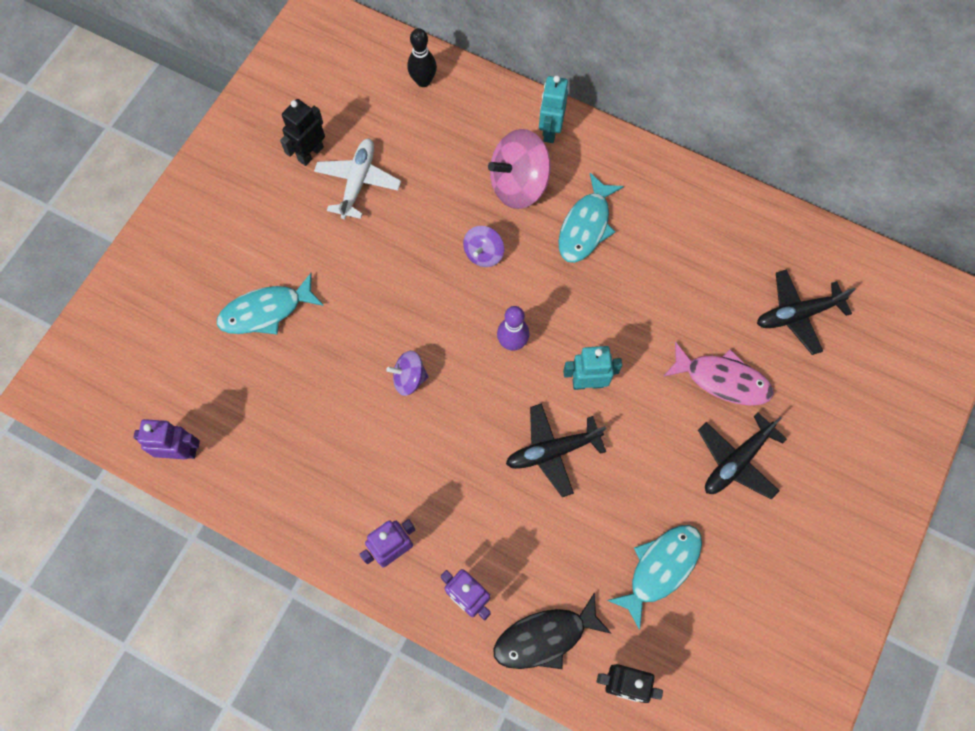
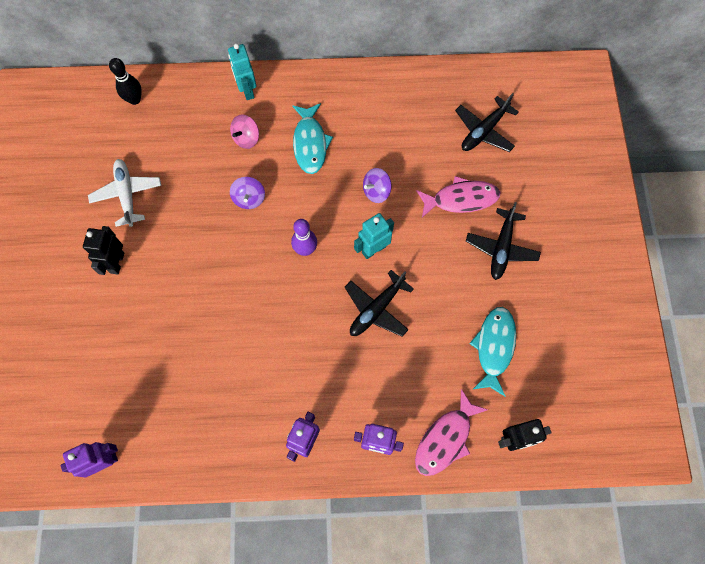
camera: 30 degrees left, 0 degrees up
(266, 311) = (111, 323): turquoise fish -> none
(310, 153) = (79, 192): black robot -> black robot (117, 263)
(409, 378) = (246, 314): purple spinning top -> purple spinning top (376, 191)
(519, 185) = (246, 138): pink spinning top -> pink spinning top, size x0.55
(545, 637) = (445, 439): black fish -> pink fish

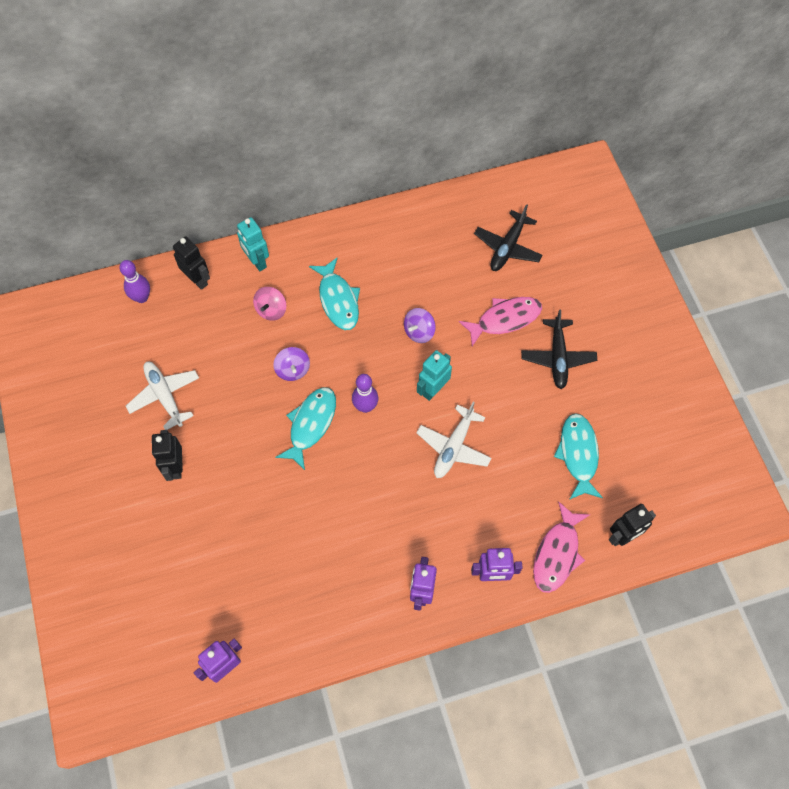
camera: 15 degrees left, 5 degrees down
(134, 99) = (142, 297): black bowling pin -> purple bowling pin
(189, 95) = (197, 280): none -> black robot
(250, 254) = (311, 424): none -> turquoise fish
(376, 309) = (453, 447): black plane -> white plane

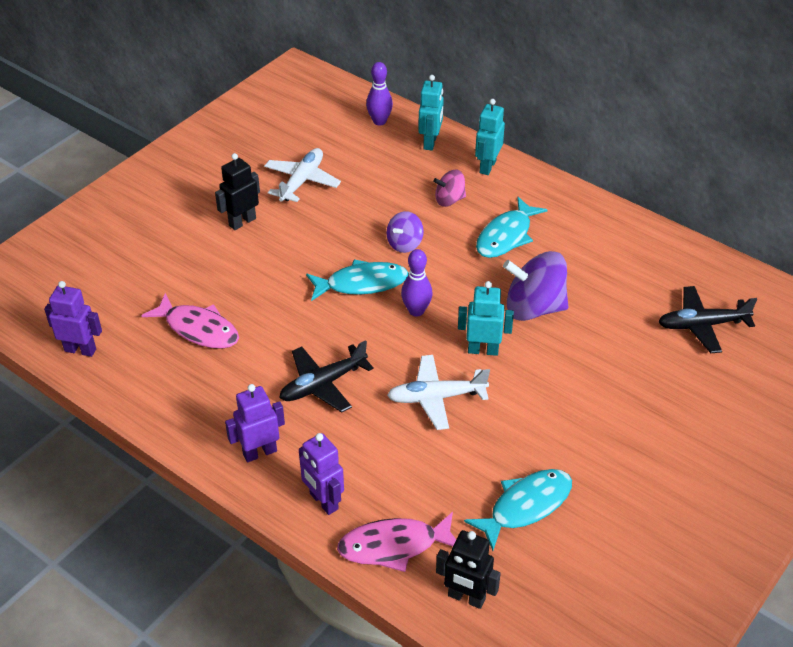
camera: 55 degrees right, 20 degrees down
(197, 280) = (430, 142): black robot -> turquoise robot
(419, 332) = (534, 308): purple spinning top -> purple spinning top, size x1.82
(505, 319) = (618, 365): pink fish -> pink fish (198, 329)
(557, 358) = (620, 430): black plane -> black plane (322, 384)

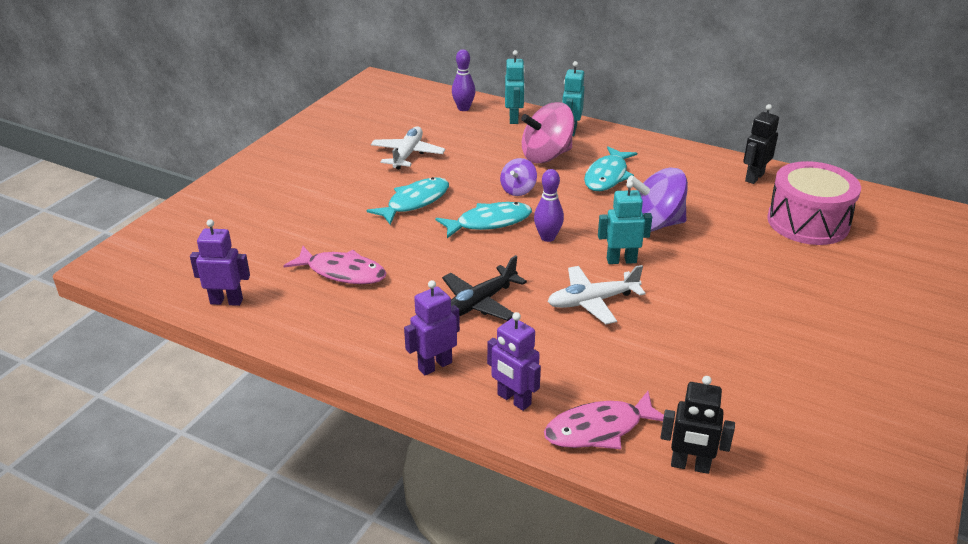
camera: 10 degrees left, 10 degrees down
(242, 222) = (361, 188): black robot -> black robot (754, 177)
(449, 200) = (546, 156): pink spinning top -> pink spinning top, size x1.82
(525, 506) = (714, 379): turquoise fish -> turquoise fish (415, 202)
(701, 325) = (808, 222): black plane -> pink drum

